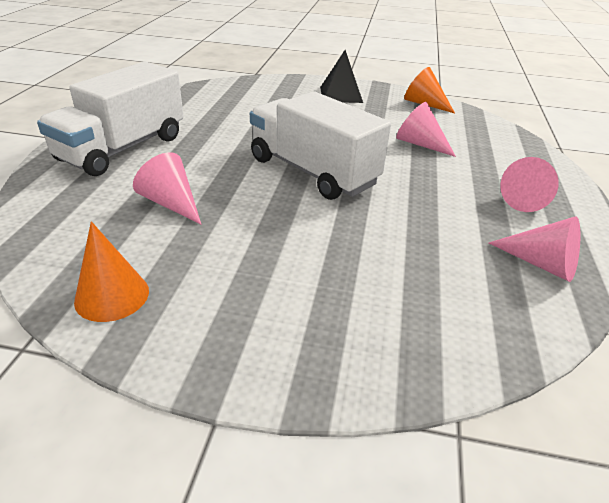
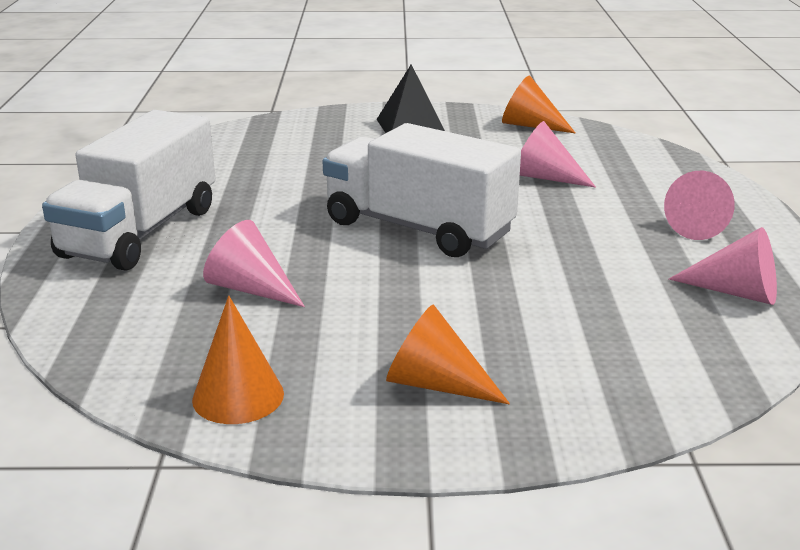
camera: 10 degrees left, 10 degrees down
(266, 311) = (435, 384): none -> orange cone

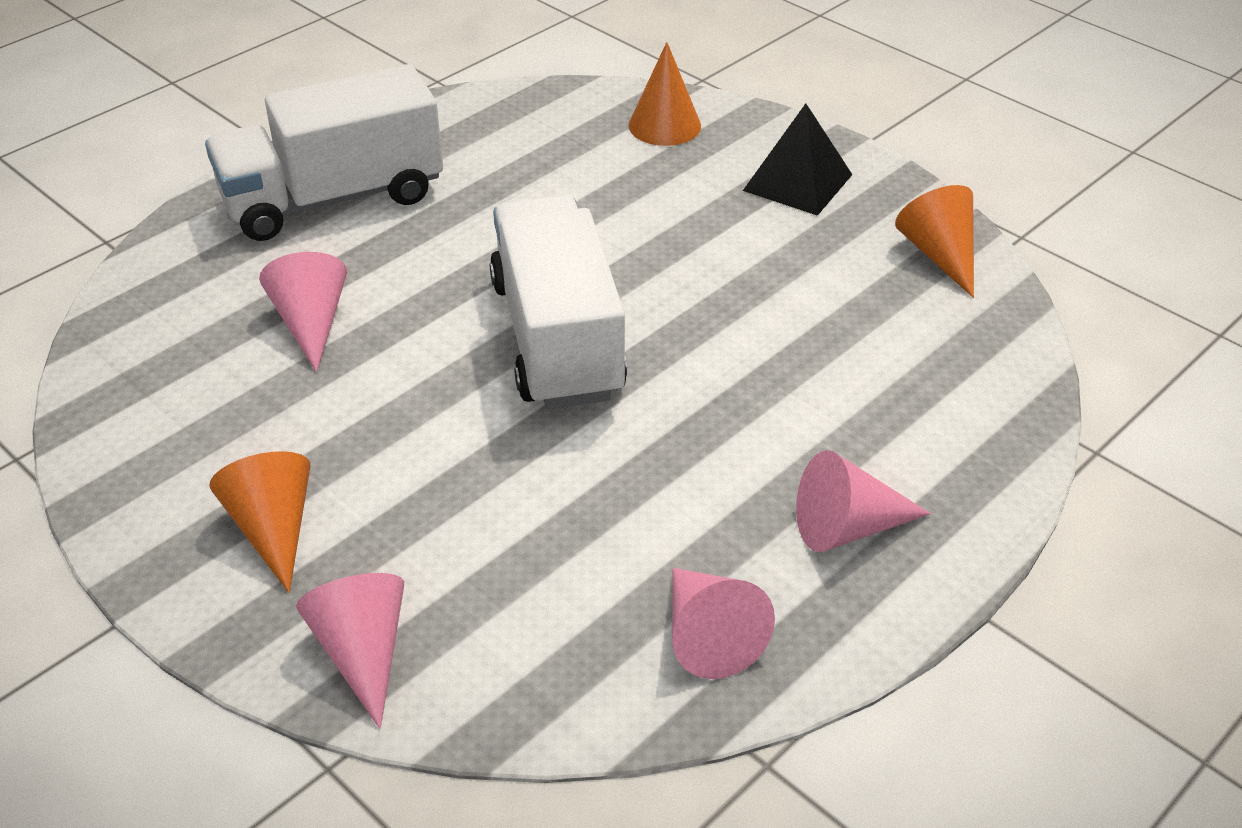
camera: 45 degrees right, 15 degrees up
(238, 396) = (136, 433): orange cone -> orange cone (664, 125)
(544, 177) = (806, 346): pink cone -> pink cone (362, 652)

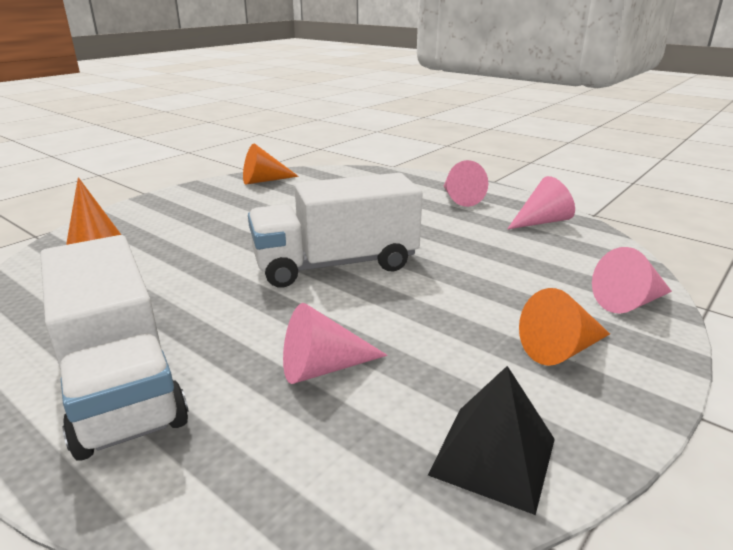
camera: 95 degrees left, 15 degrees down
(797, 182) = (186, 206): black pyramid -> black pyramid (493, 456)

